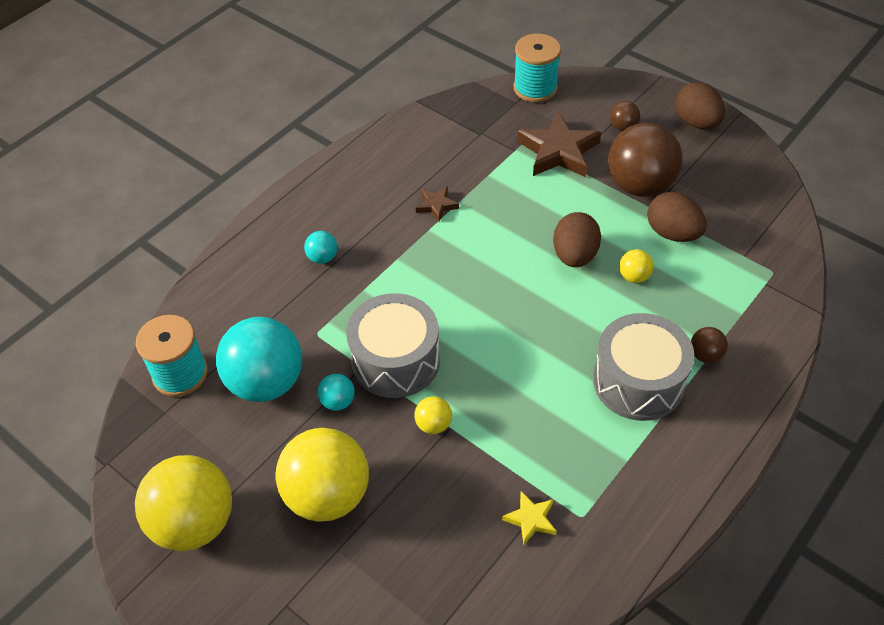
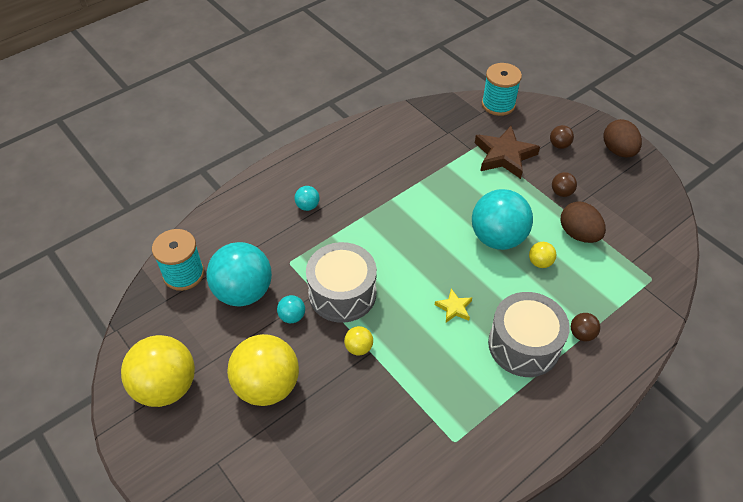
camera: 10 degrees right, 0 degrees up
(436, 205) = (401, 181): brown star -> none
(531, 519) = (414, 436): yellow star -> yellow star (454, 308)
(574, 256) = (497, 238): brown egg -> turquoise ball
(639, 186) = (561, 192): brown ball -> brown ball, size x0.44

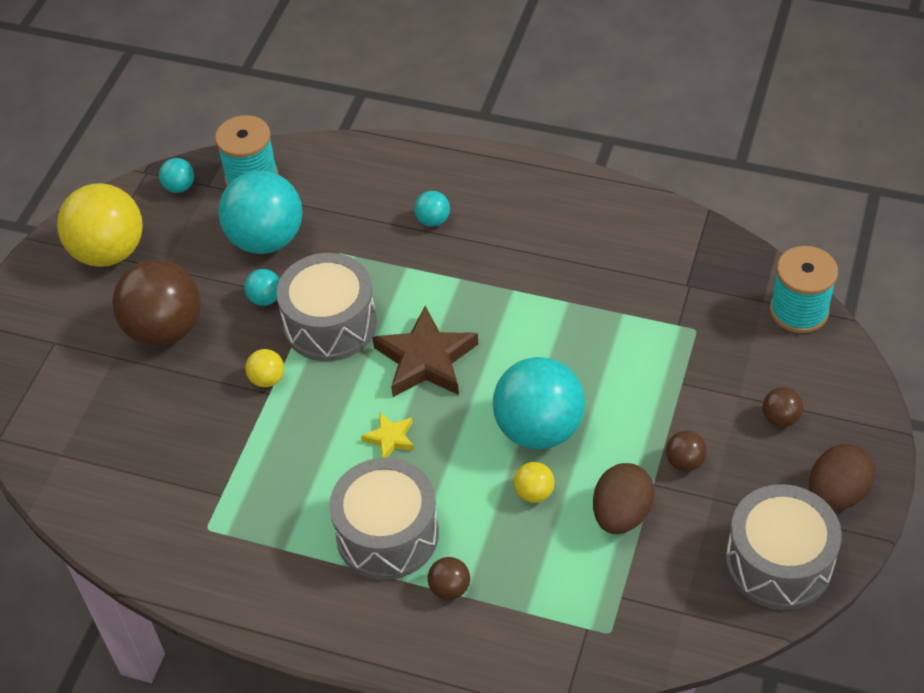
camera: 60 degrees right, 0 degrees up
(150, 317) = (179, 187): none -> turquoise ball
(267, 385) = (165, 329): yellow ball -> brown ball
(504, 156) = (699, 366): brown star -> brown star (425, 359)
(646, 192) = (778, 562): none -> grey drum

